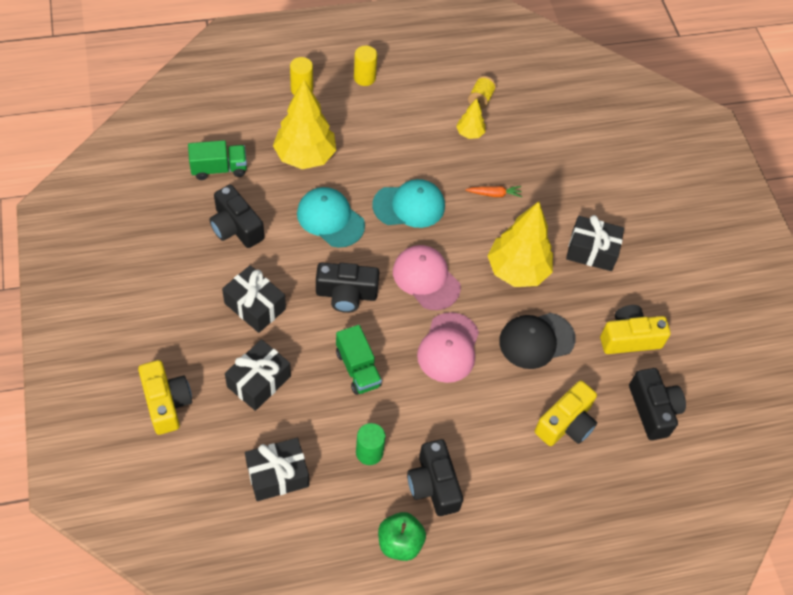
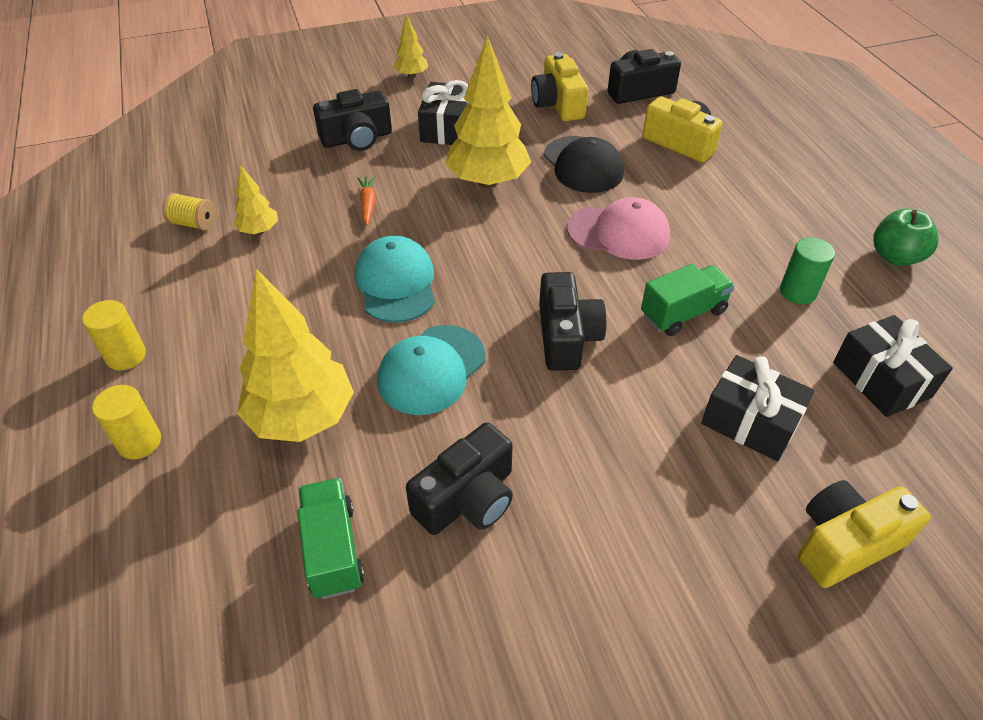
camera: 90 degrees left, 10 degrees down
(255, 306) = (620, 446): black gift -> none
(426, 279) = (519, 258): pink cap -> none
(433, 485) = (808, 234): black camera -> black camera (357, 138)
(674, 232) = (411, 76): none -> yellow tree

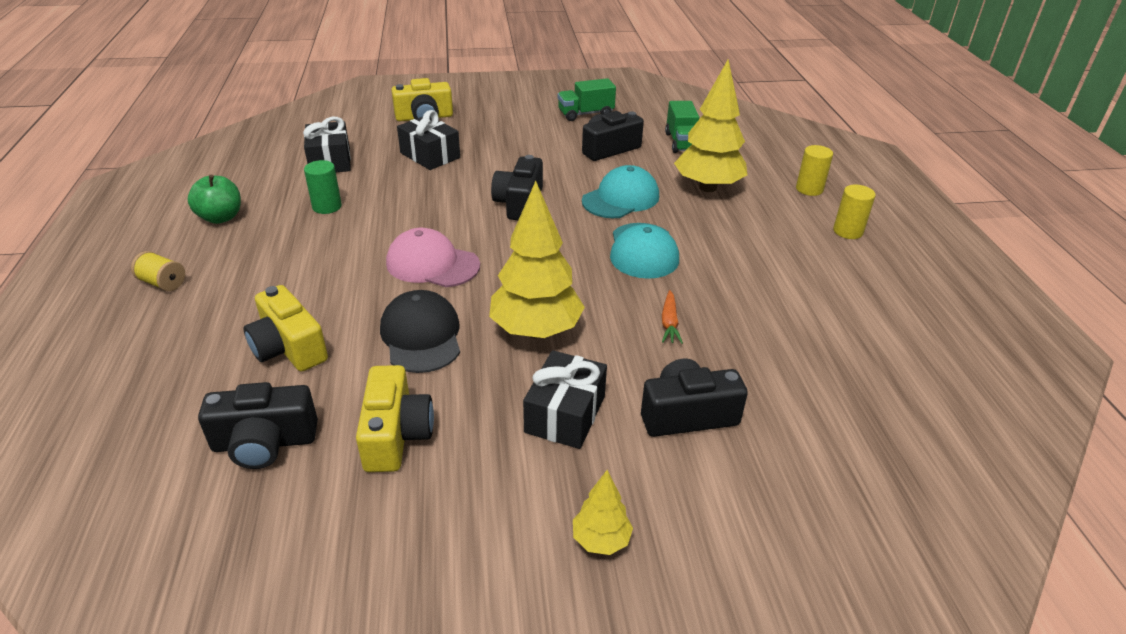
camera: 170 degrees left, 10 degrees down
(193, 223) = (850, 327): yellow spool -> yellow spool (163, 283)
(259, 231) = (778, 310): yellow tree -> none
(683, 313) = (425, 205): green truck -> green truck (585, 114)

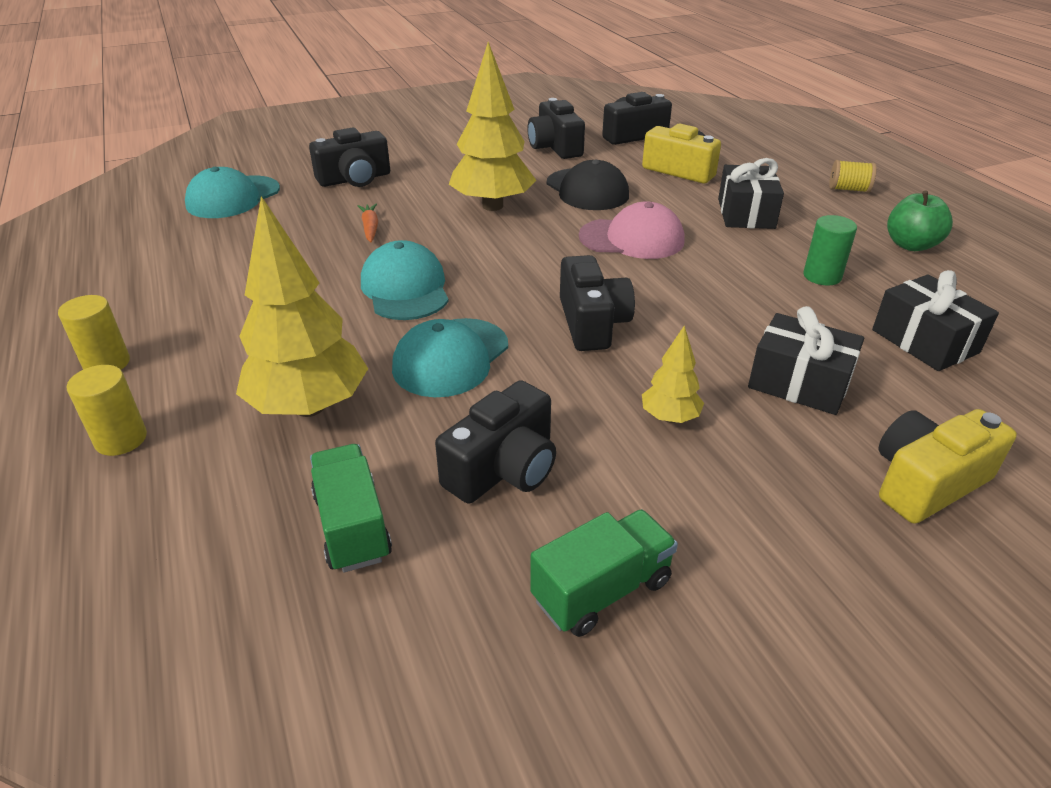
camera: 165 degrees right, 0 degrees up
(396, 435) = (555, 147): yellow camera -> black camera
(565, 414) = (446, 168): black gift -> black gift (746, 213)
(601, 540) = (406, 132): yellow tree -> yellow tree (669, 417)
(835, 406) = (233, 197): none -> turquoise cap

